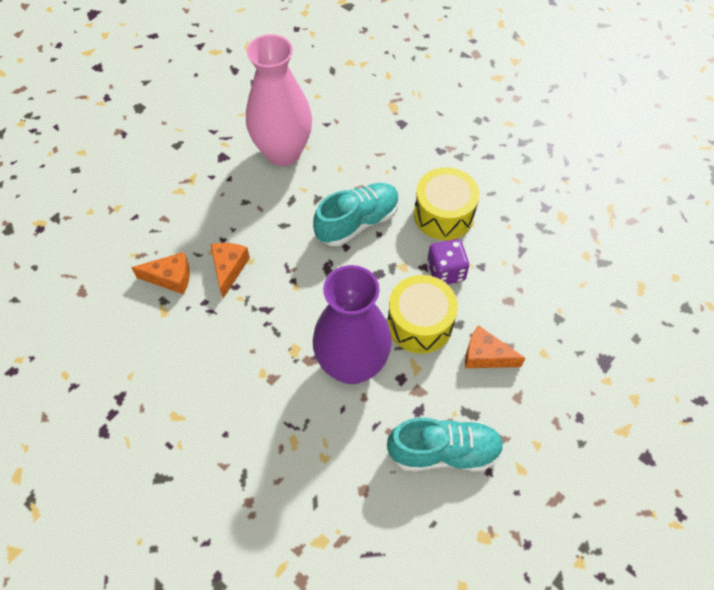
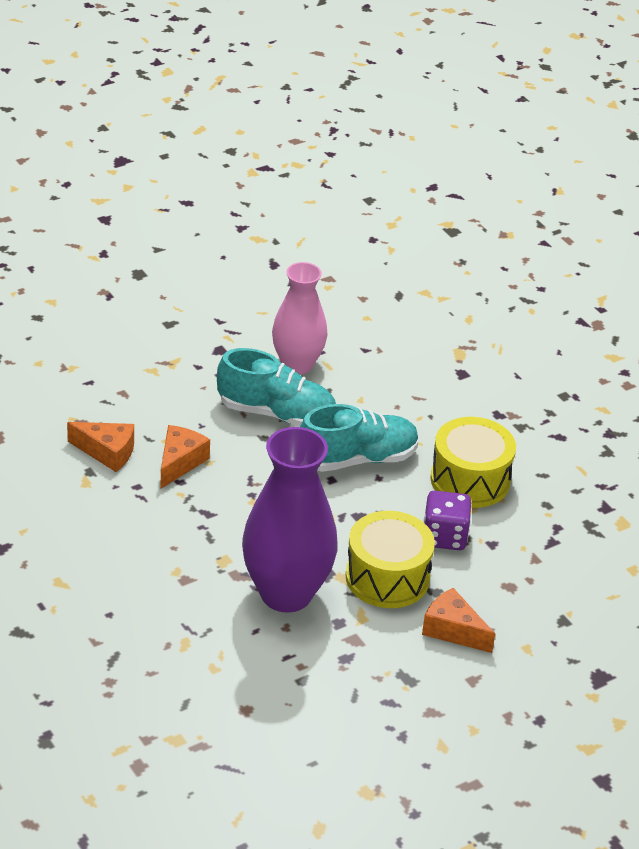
camera: 15 degrees right, 20 degrees down
(283, 152) = (297, 364): pink vase -> pink vase, size x0.66
(444, 452) = (357, 703): turquoise shoe -> turquoise shoe (276, 413)

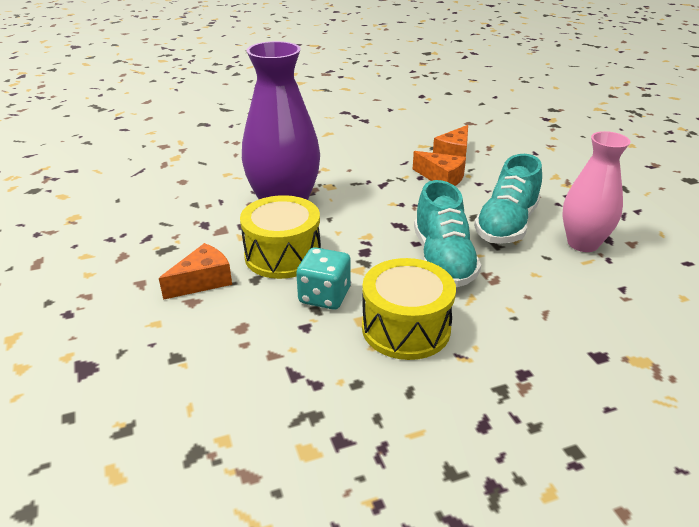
camera: 105 degrees right, 5 degrees down
(444, 536) = (324, 296): purple dice -> turquoise dice

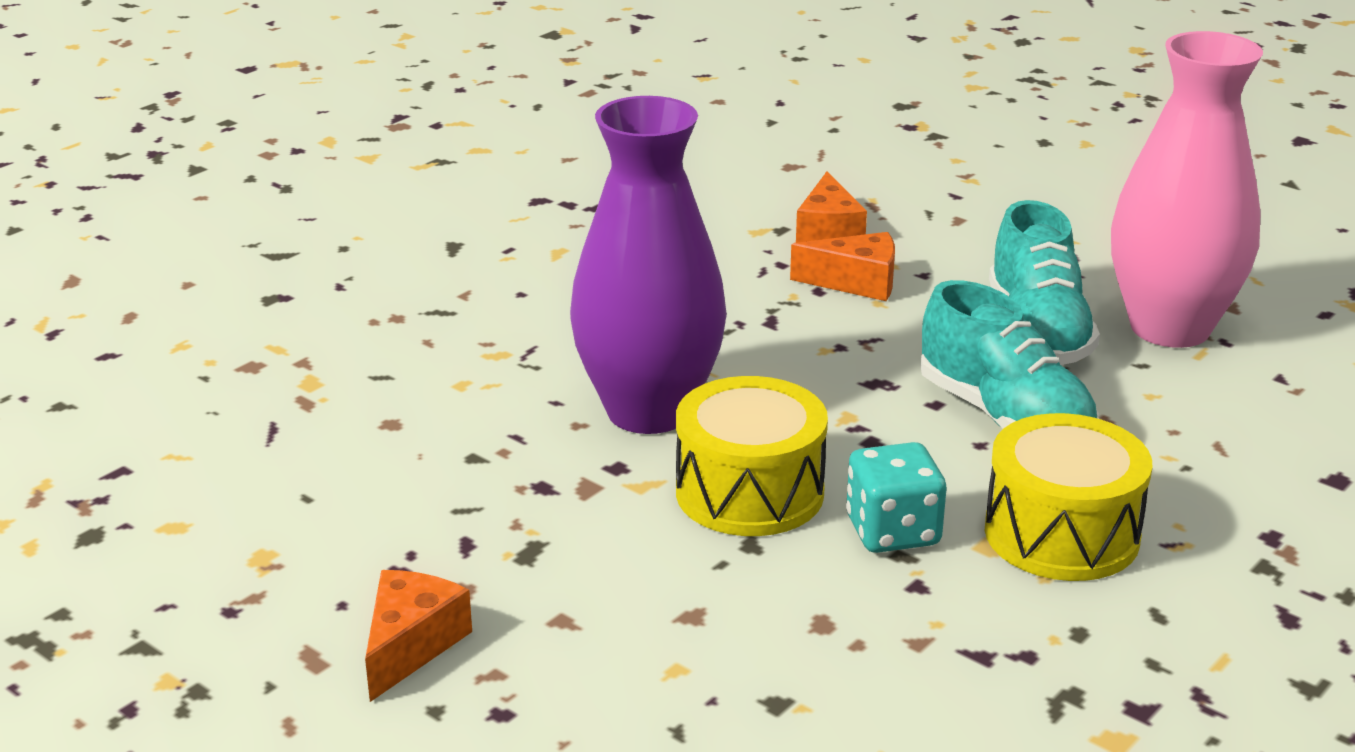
camera: 30 degrees left, 5 degrees down
(203, 281) = (669, 578): orange cheese -> orange cheese (411, 645)
(582, 243) = (1170, 328): pink vase -> pink vase, size x1.51

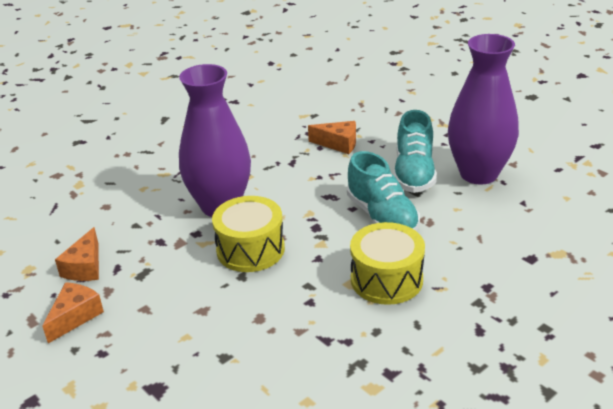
camera: 10 degrees right, 5 degrees up
(828, 232) = (335, 117): orange cheese -> orange cheese (85, 267)
(892, 531) = (308, 273): turquoise dice -> none
(1170, 328) = (478, 173): pink vase -> purple vase

